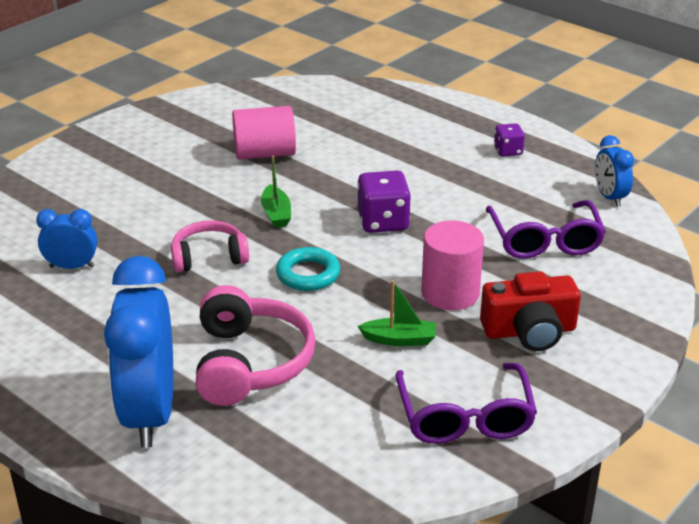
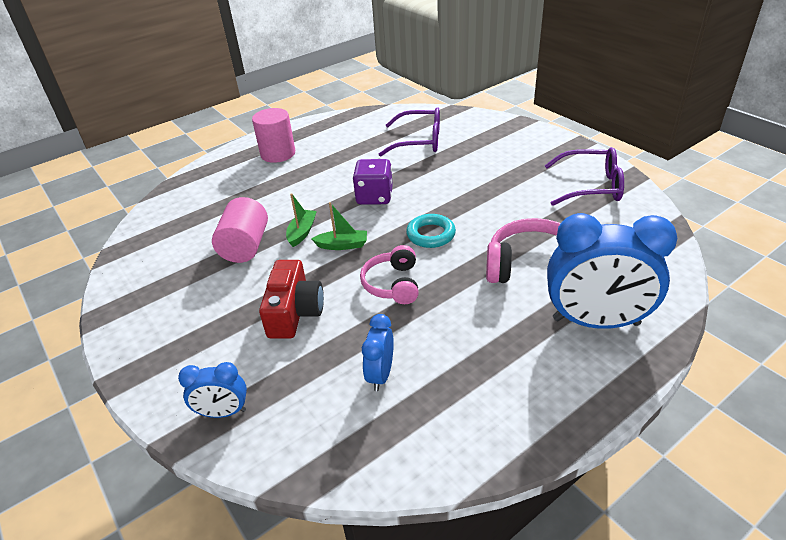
camera: 75 degrees left, 5 degrees up
(399, 339) = (514, 202): green boat -> green boat (302, 232)
(450, 293) = (467, 179): pink cylinder -> pink cylinder (278, 154)
(508, 151) = (308, 141): purple dice -> none
(529, 331) = (510, 157): red camera -> red camera (294, 312)
(609, 197) = (380, 116): blue clock -> blue clock (223, 412)

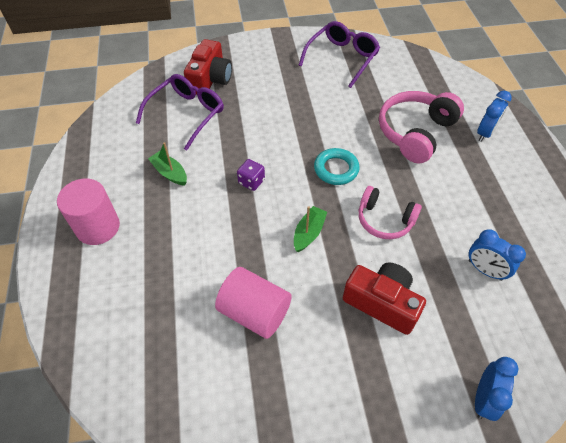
camera: 65 degrees left, 15 degrees up
(302, 232) = (266, 256): green boat -> green boat (170, 173)
(374, 197) = (251, 181): purple dice -> purple dice, size x0.59
(471, 135) = (210, 79): none -> red camera
(596, 322) = (485, 133): blue clock -> blue clock, size x0.49

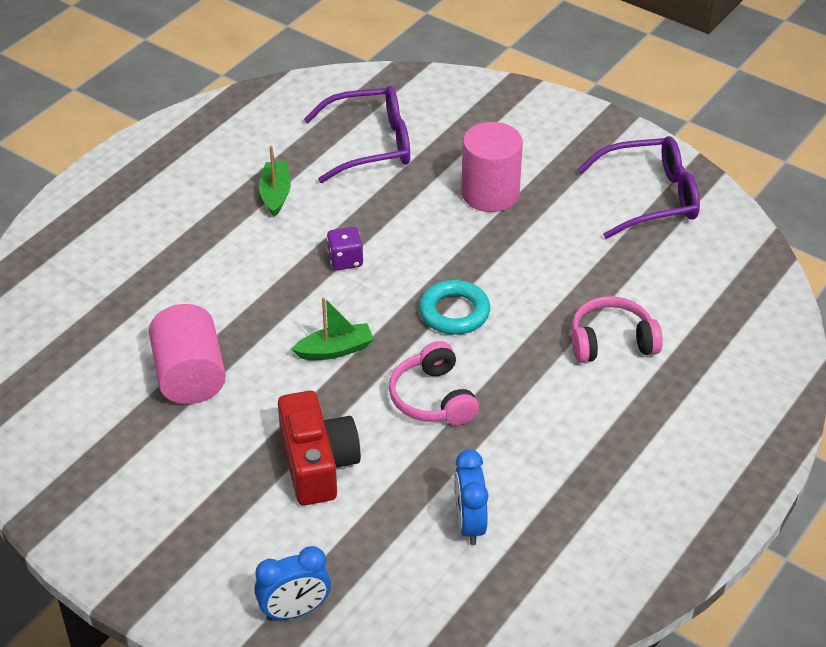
camera: 45 degrees right, 10 degrees down
(98, 227) = (148, 199): pink cylinder -> pink cylinder (490, 193)
(210, 79) = (448, 122): red camera -> none
(415, 132) = (611, 342): pink headphones -> pink headphones, size x0.64
(485, 133) = (705, 405): blue clock -> none

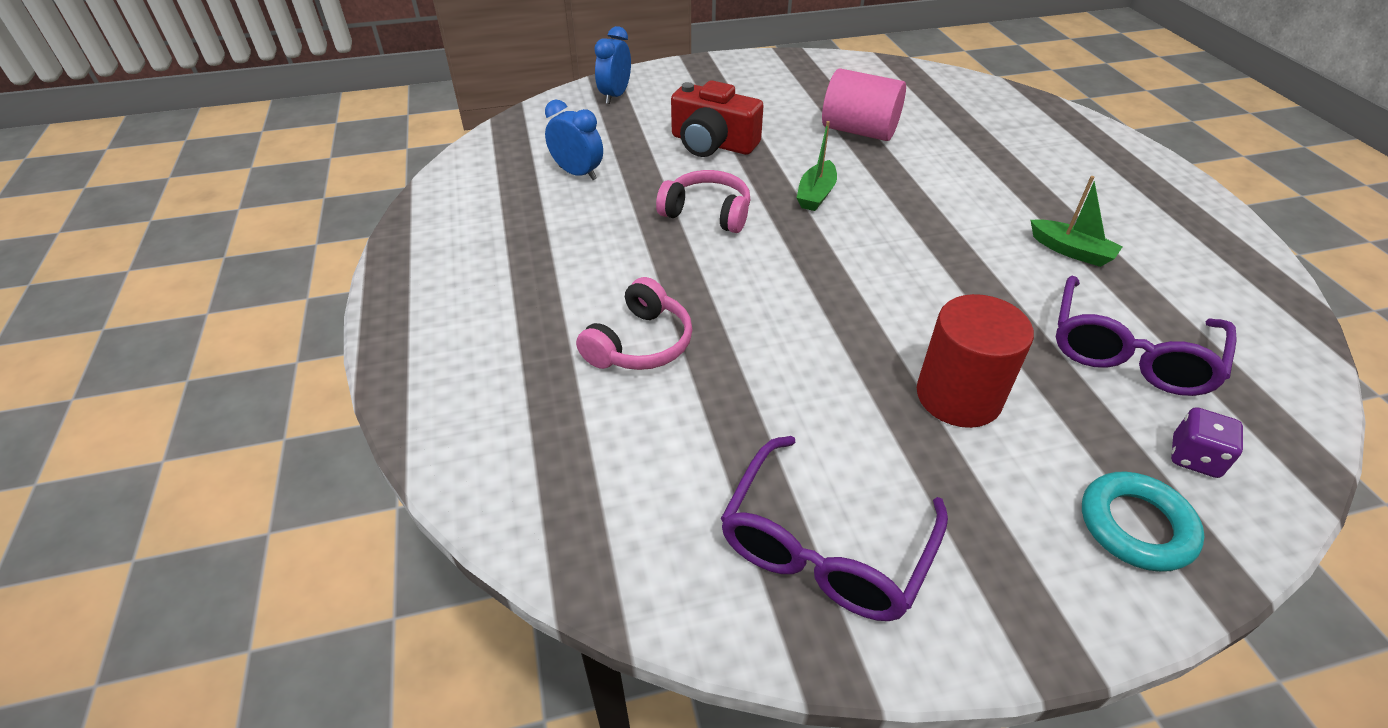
camera: 130 degrees right, 0 degrees up
(345, 260) = (928, 247): purple dice -> purple dice (1194, 457)
(454, 312) = (791, 272): turquoise ring -> turquoise ring (1136, 526)
(490, 193) = (958, 396): pink cylinder -> red cylinder

